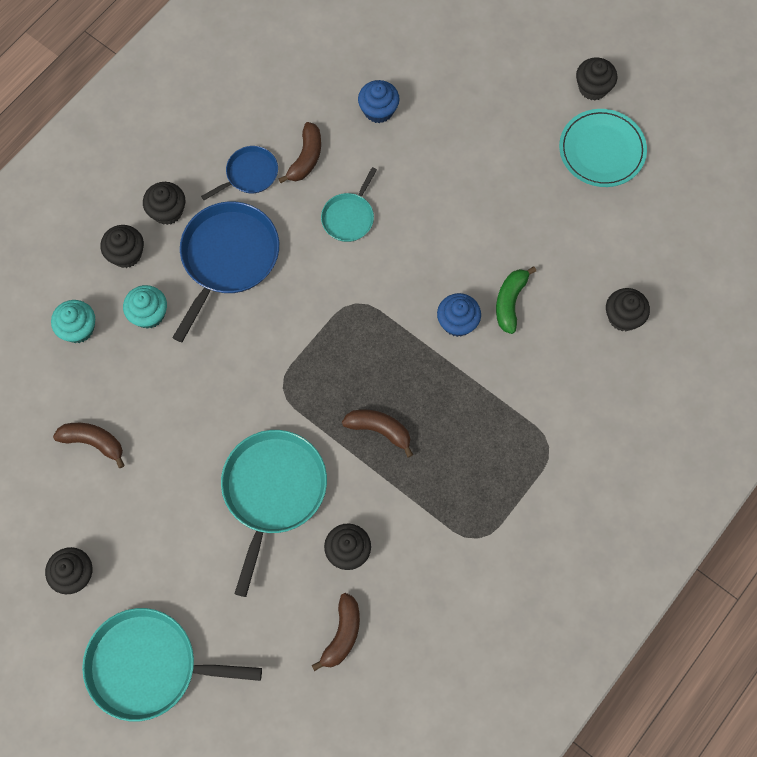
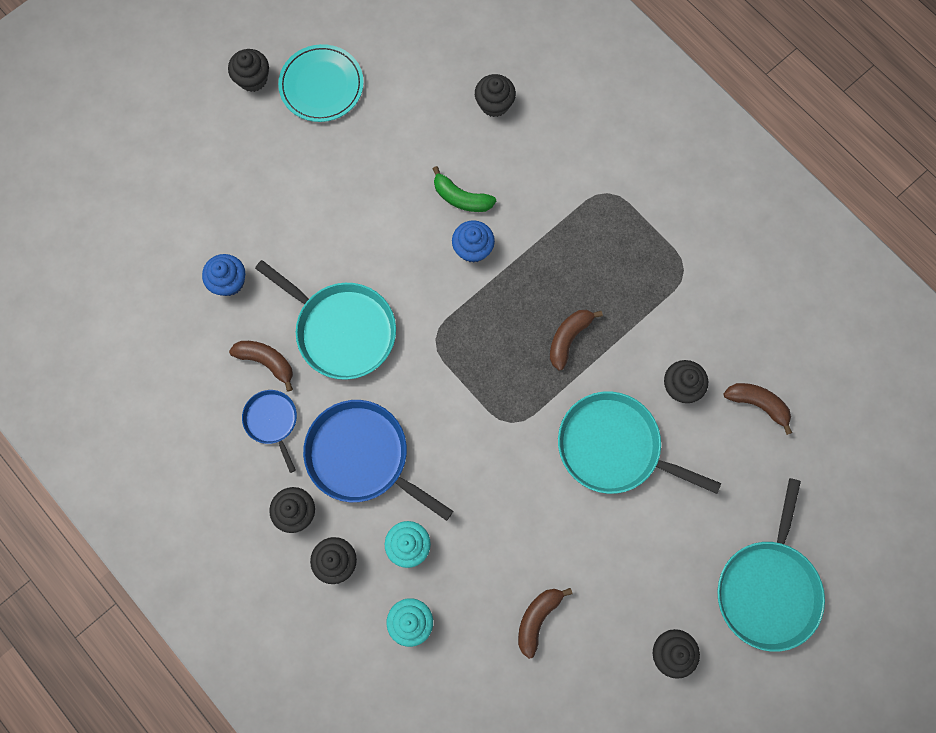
camera: 80 degrees left, 5 degrees up
(349, 217) = (342, 330): turquoise pan -> turquoise pan, size x1.86

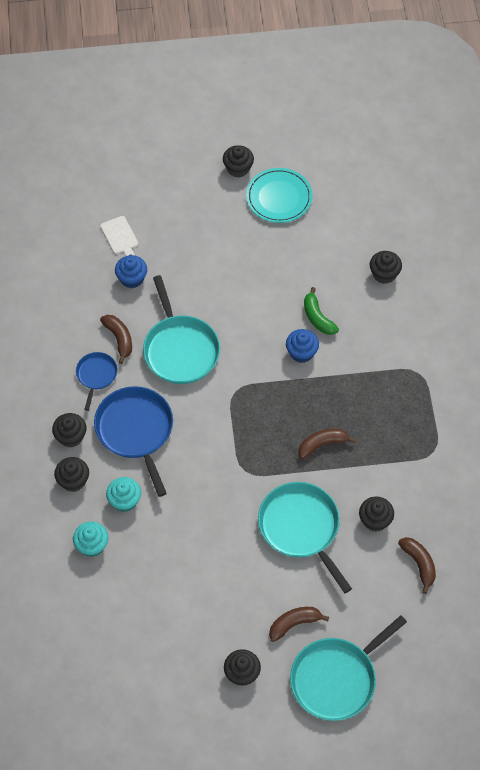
camera: 35 degrees right, 15 degrees down
(180, 241) = (120, 237): none -> white cutting board
(537, 618) = (172, 596): brown banana -> brown banana (294, 624)

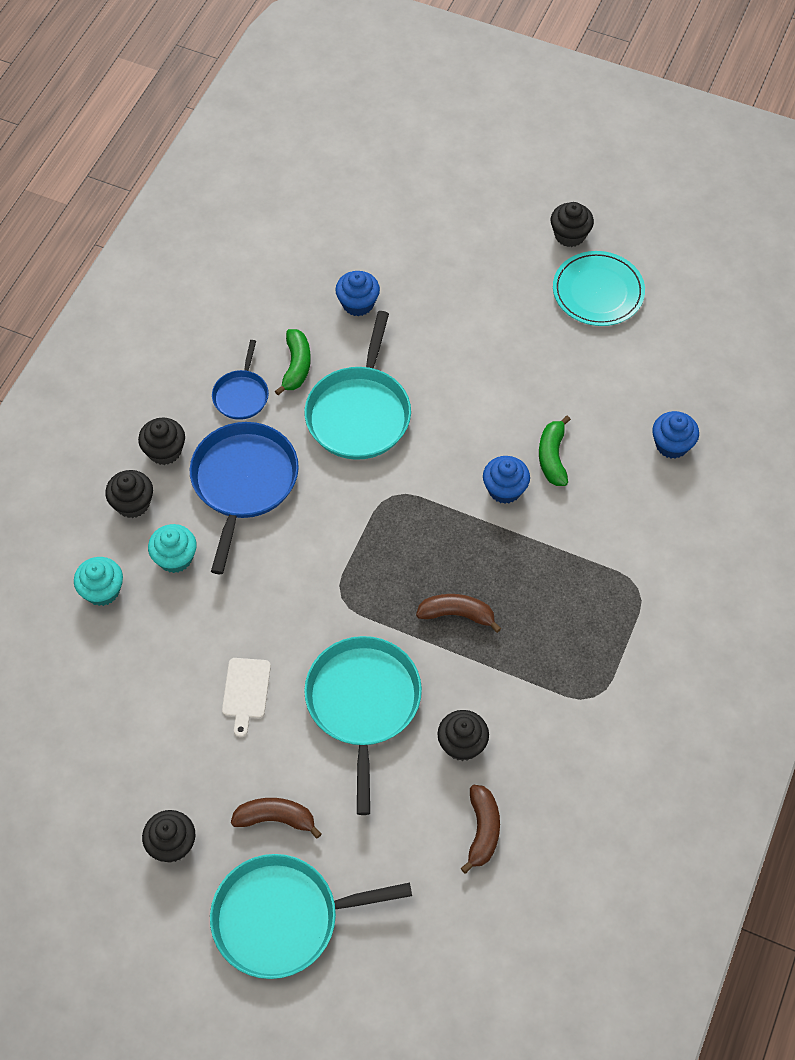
camera: 30 degrees right, 0 degrees up
(96, 375) = (241, 395): blue pan -> blue pan turned 150 degrees clockwise
(119, 339) = (296, 366): brown banana -> green banana
(120, 237) = (376, 250): white cutting board -> white cutting board (246, 692)
(384, 274) = (672, 444): black cupcake -> blue cupcake

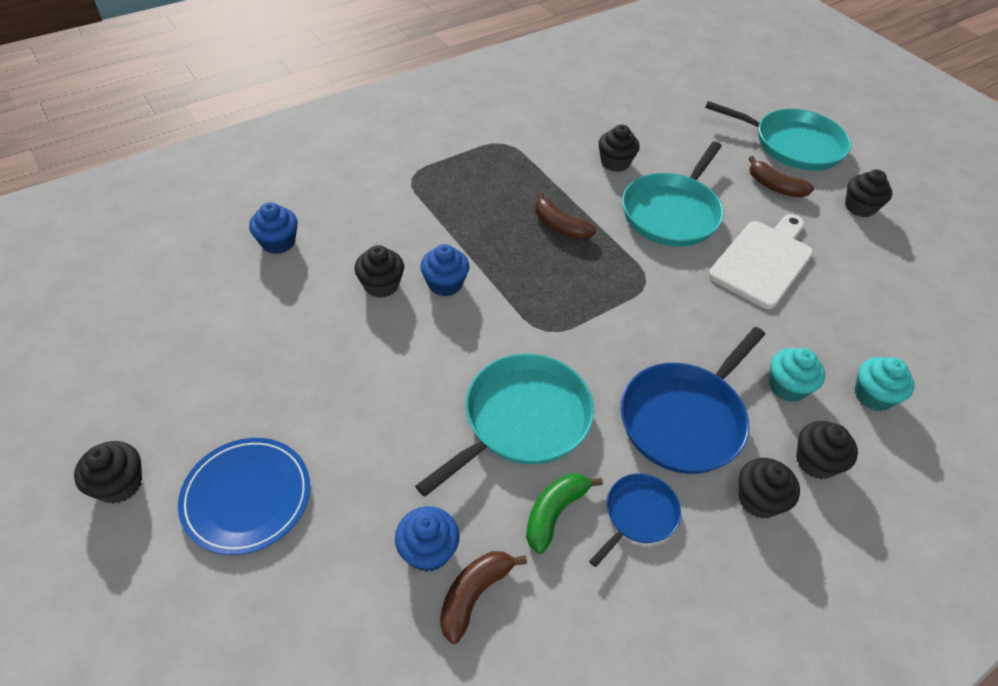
camera: 150 degrees left, 10 degrees down
(246, 692) = (763, 261): white cutting board -> white cutting board, size x1.85
(482, 830) = (634, 123): brown banana -> brown banana (474, 594)
(490, 270) = (247, 497): none -> blue plate
(552, 457) = (381, 285): green banana -> black cupcake
(598, 291) = (173, 401): turquoise plate -> none

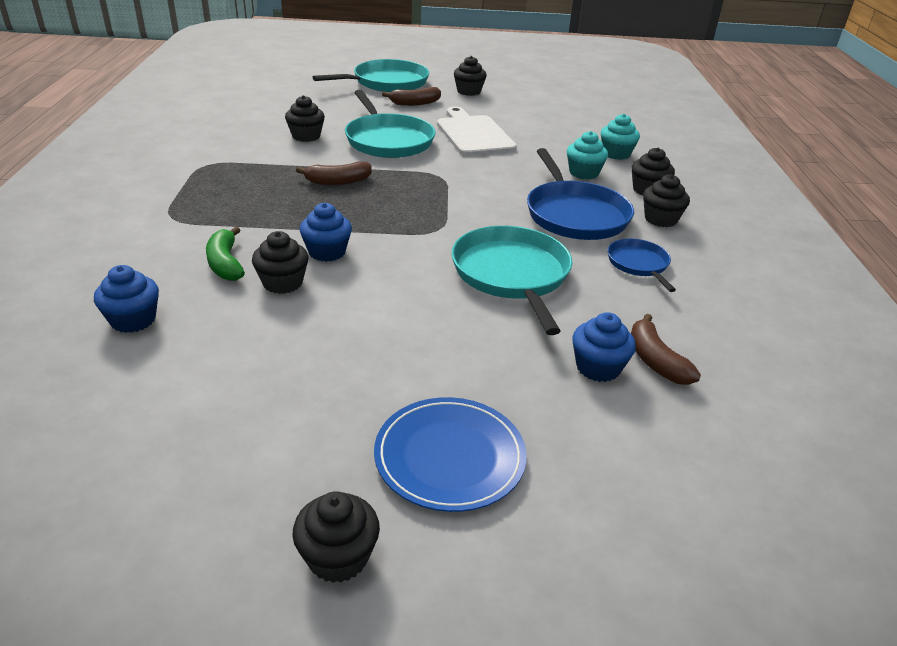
camera: 55 degrees left, 15 degrees down
(554, 512) = (609, 296): green banana -> green banana (225, 263)

